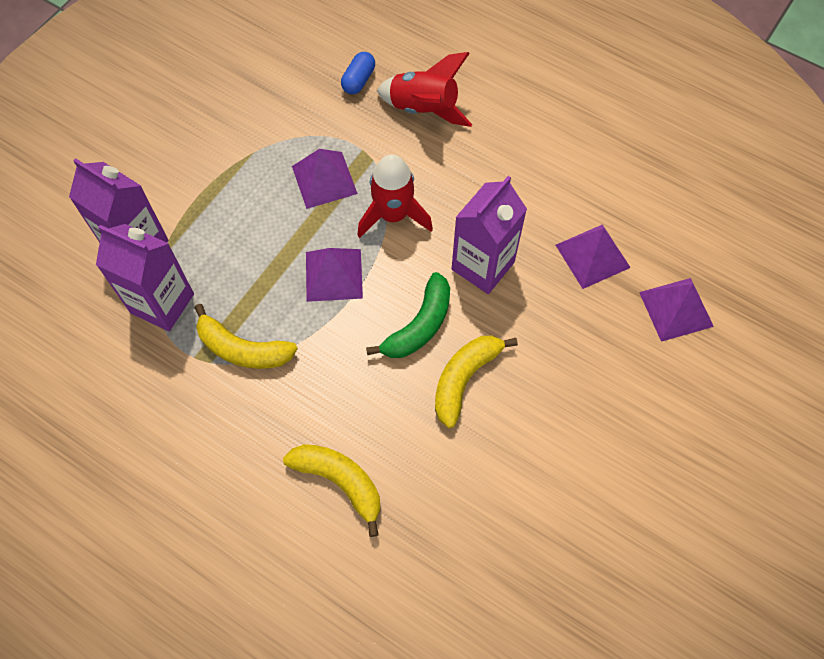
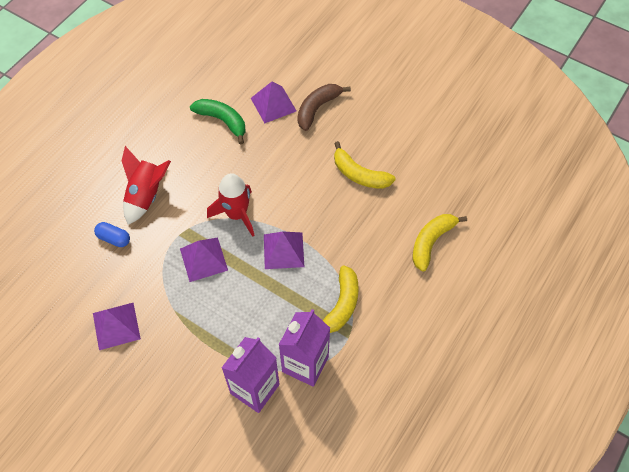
camera: 90 degrees left, 5 degrees down
(419, 325) = (322, 199): green banana -> green banana (222, 121)
(483, 266) = (279, 163): purple carton -> none
(589, 319) = (317, 109): none -> brown banana
(676, 309) = (311, 67): purple pyramid -> purple pyramid (116, 326)

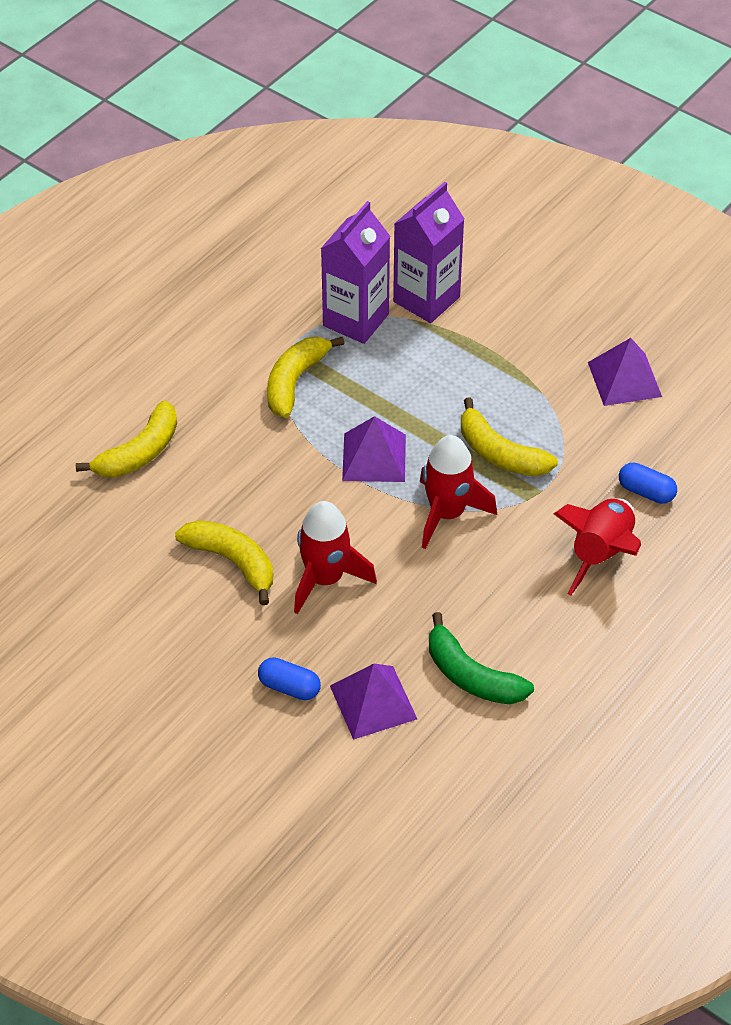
camera: 175 degrees left, 10 degrees down
(204, 259) = (500, 453): purple pyramid -> yellow banana
(305, 168) = (325, 579): none -> red rocket
(317, 109) = (289, 687): brown banana -> blue capsule

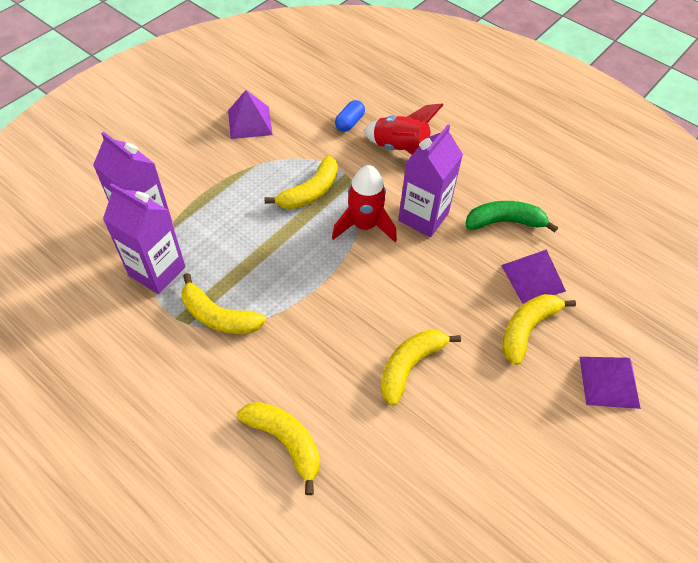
camera: 90 degrees left, 5 degrees up
(289, 687) = (527, 329): blue capsule -> yellow banana
(325, 579) = (425, 302): red rocket -> none
(374, 457) = (307, 266): purple pyramid -> purple pyramid (609, 382)
(470, 579) = (423, 217): none -> purple carton
(471, 676) = (504, 222): green banana -> green banana turned 135 degrees counterclockwise

